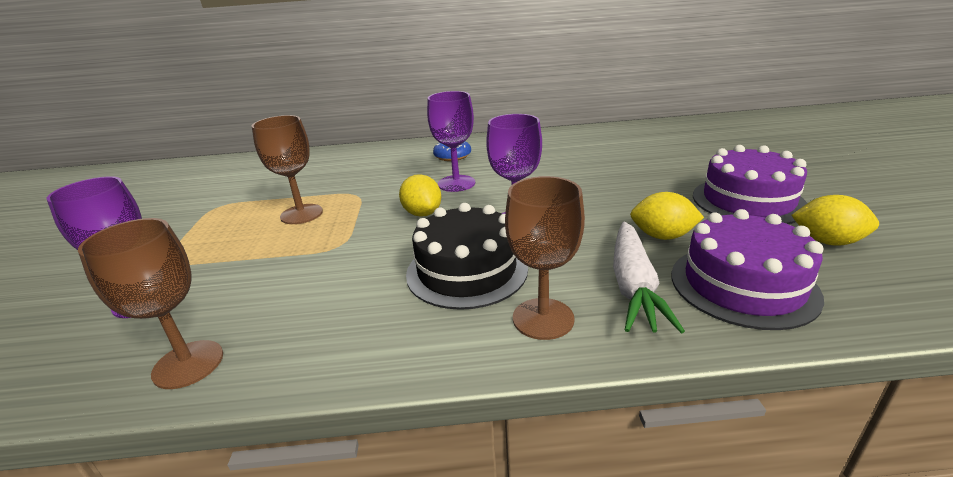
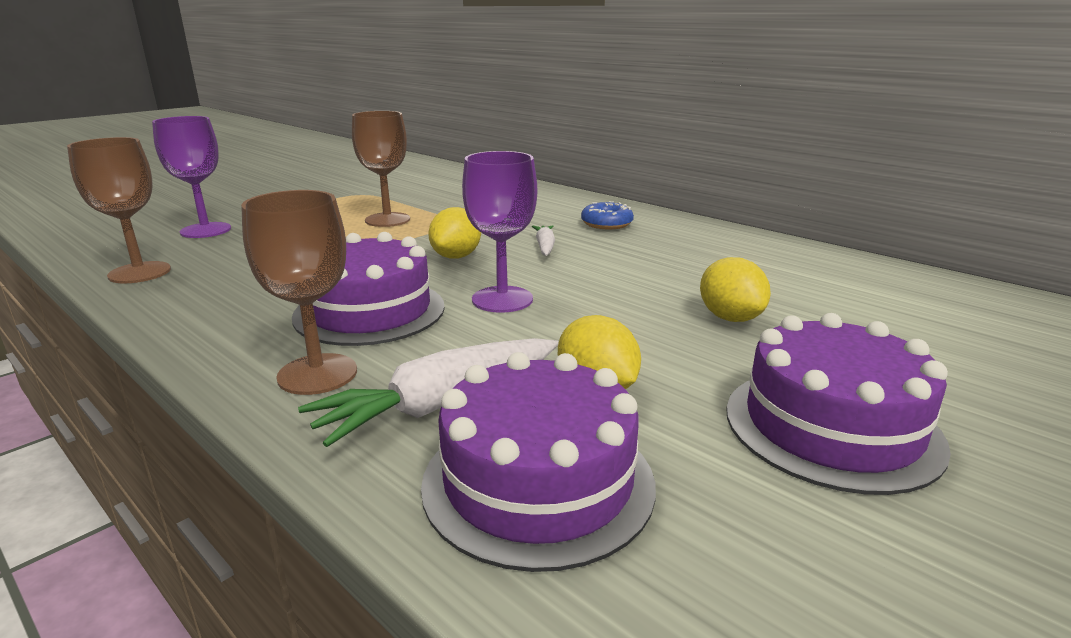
camera: 45 degrees right, 5 degrees down
(456, 183) = (545, 247): purple goblet -> white carrot
(467, 271) = (370, 311): black cake -> purple cake
(827, 241) = (804, 537): yellow lemon -> yellow lemon (730, 318)

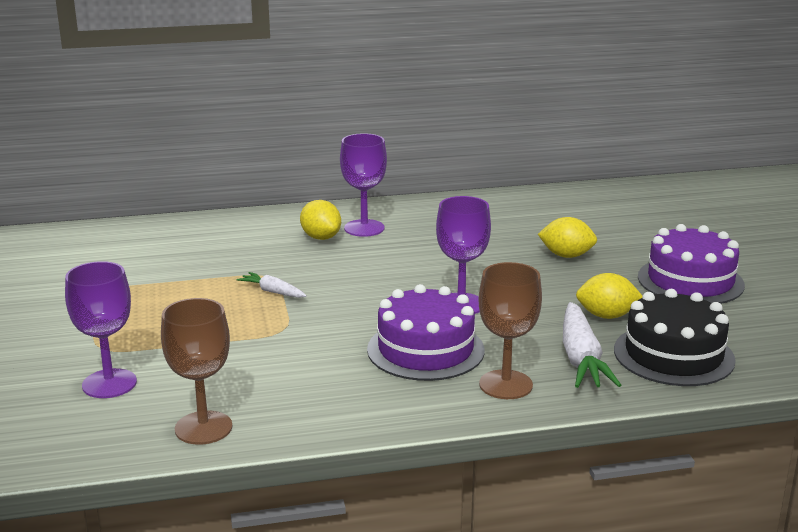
camera: 55 degrees left, 0 degrees up
(387, 220) = (218, 298): brown goblet -> none
(456, 256) = (357, 296): yellow lemon -> yellow lemon (321, 237)
(538, 482) = (673, 355): purple cake -> black cake
(545, 247) = (382, 263): white carrot -> white carrot (273, 292)
(606, 224) = (364, 228): blue donut -> purple goblet

